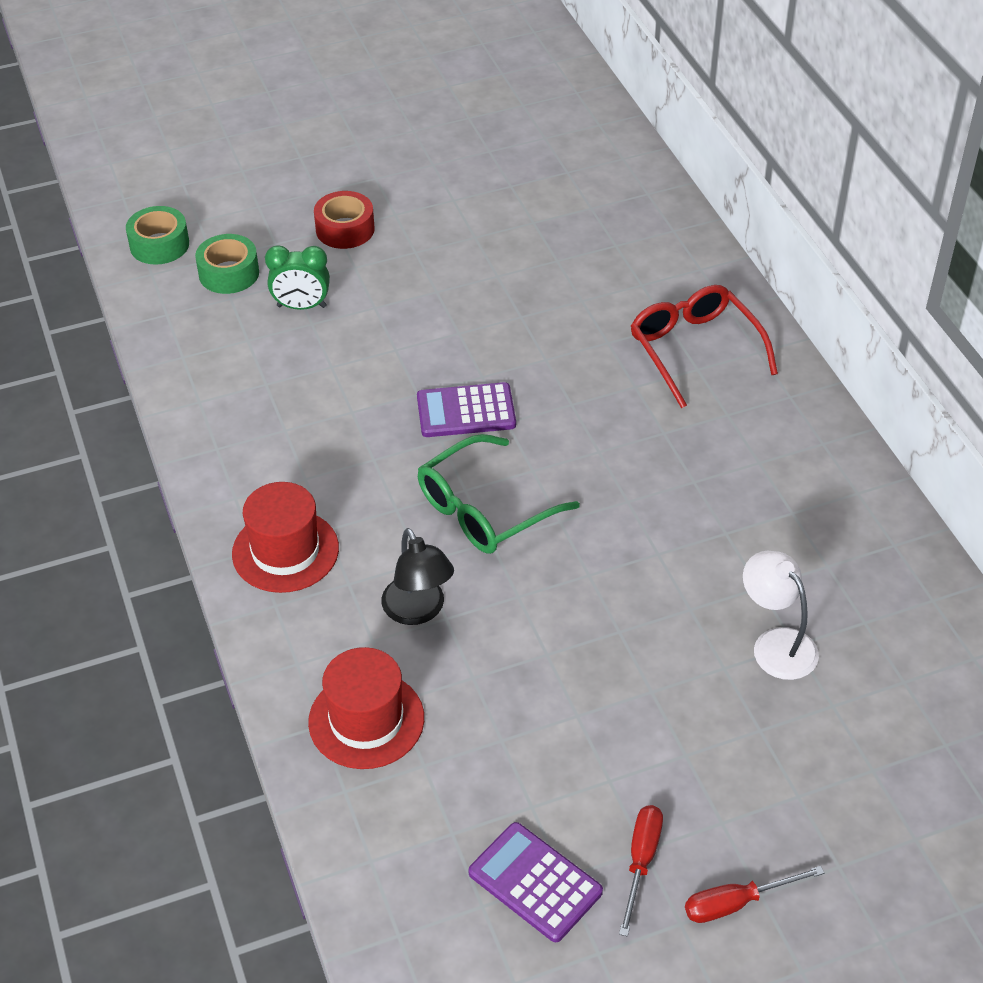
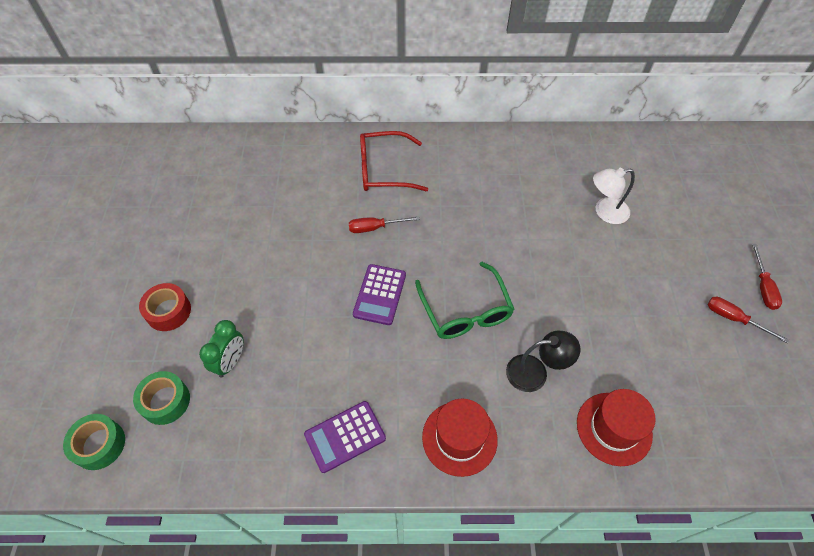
camera: 70 degrees left, 10 degrees up
(535, 882) = (743, 373): purple calculator -> purple calculator (345, 436)
(578, 373) = (375, 228): none -> red screwdriver

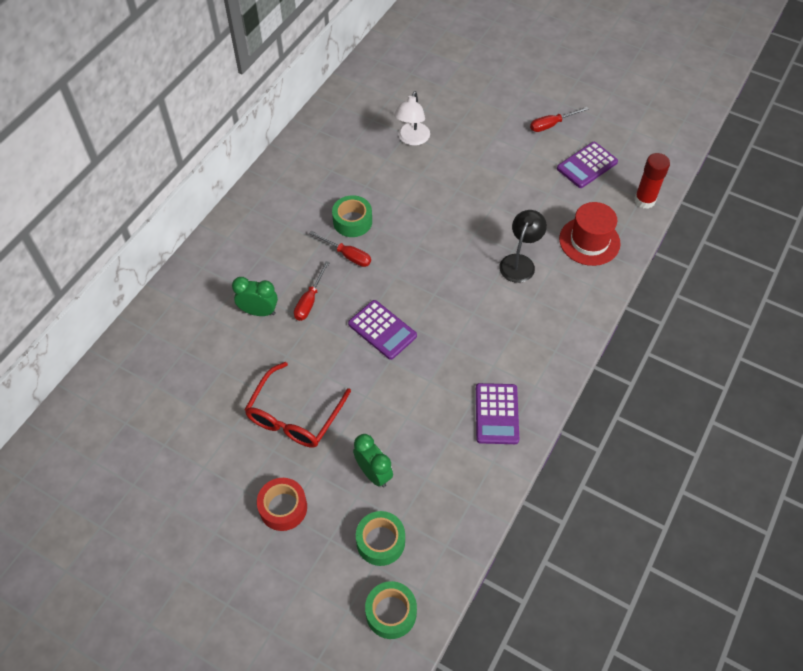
camera: 60 degrees left, 0 degrees up
(342, 200) = (259, 311): none -> green clock
(384, 170) = (248, 263): red glasses -> red glasses (294, 415)
(459, 438) = (542, 337): red hat -> none
(465, 310) = (438, 278): green glasses -> none
(478, 215) = (352, 221): none -> green tape
(712, 379) = (587, 165): none -> purple calculator
(718, 463) = (644, 200): none -> red glue stick
(763, 287) = (538, 93): red screwdriver -> red screwdriver (347, 255)

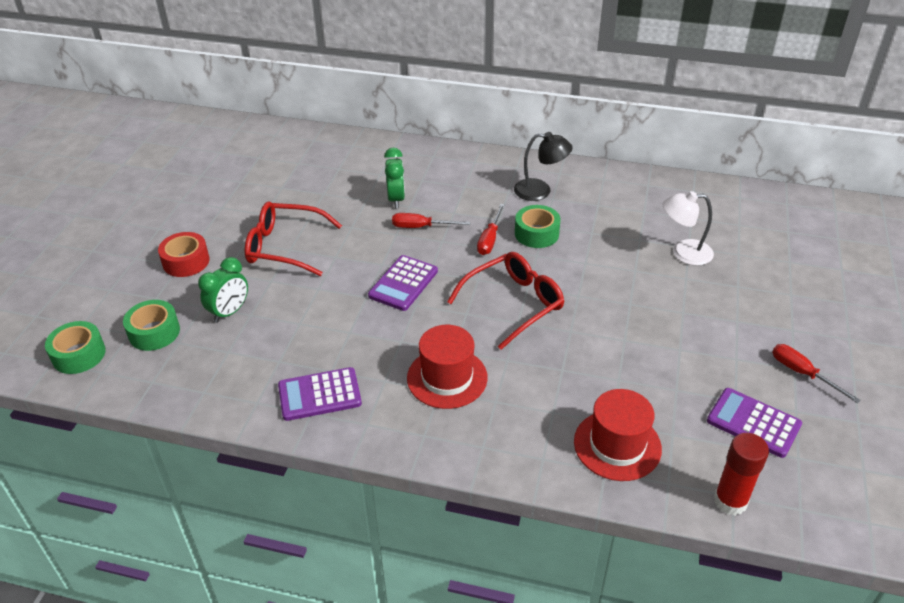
camera: 75 degrees right, 15 degrees down
(433, 260) = (513, 304): none -> red glasses
(501, 323) = (447, 378): none -> red hat
(519, 262) = (546, 379): black lamp -> black lamp (540, 191)

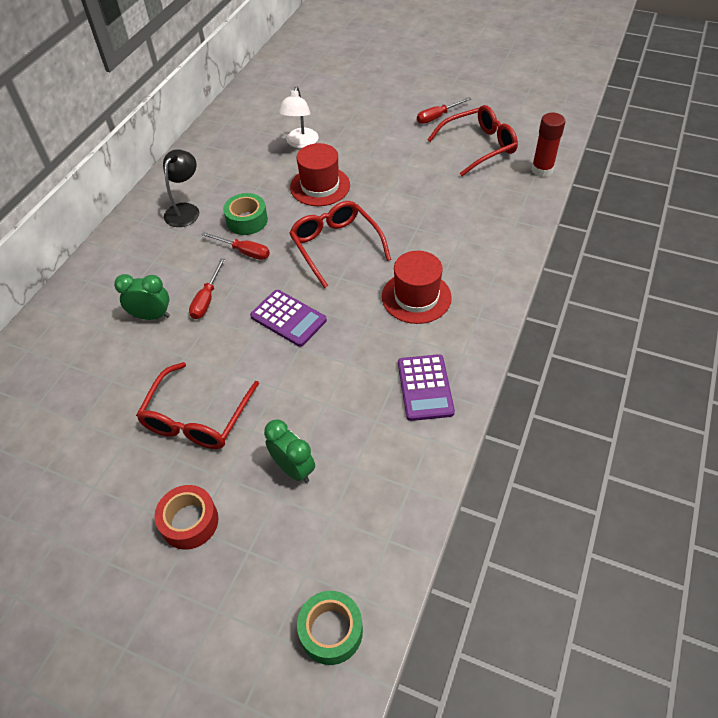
camera: 80 degrees left, 10 degrees up
(154, 332) = (309, 546): green tape -> none
(617, 445) = (494, 211): red hat -> red hat (320, 186)
(753, 423) = (478, 147): purple calculator -> red glasses

